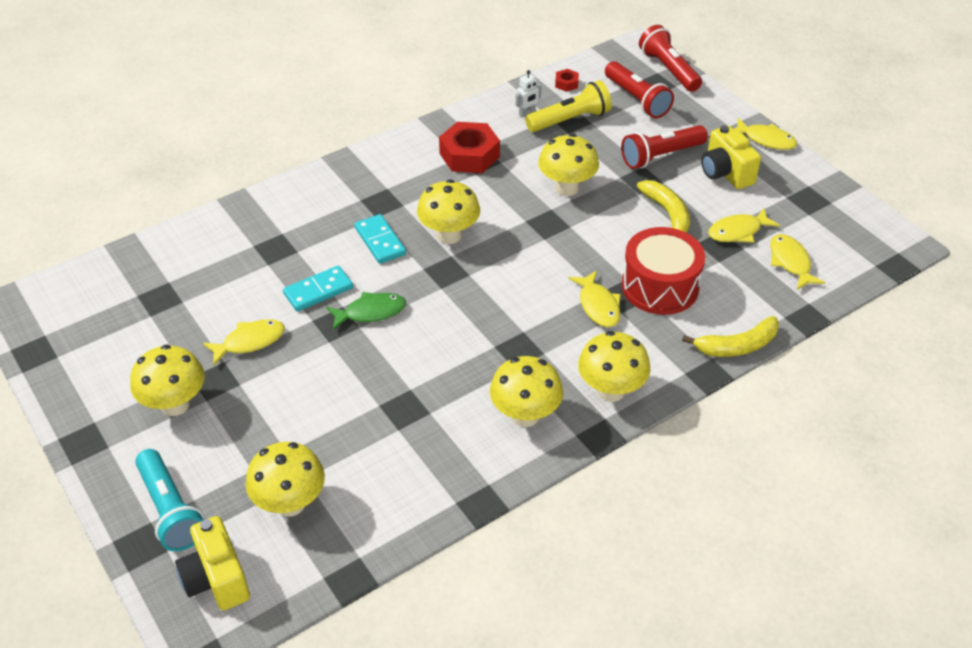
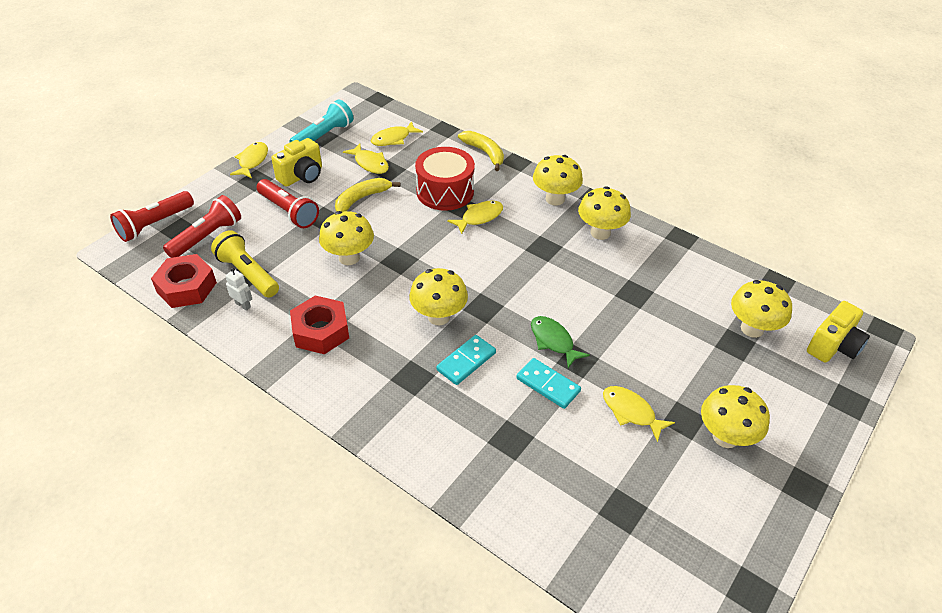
camera: 110 degrees left, 0 degrees up
(171, 510) = (810, 395): turquoise flashlight -> turquoise flashlight (324, 136)
(566, 83) = (186, 287): red nut -> red nut, size x2.16

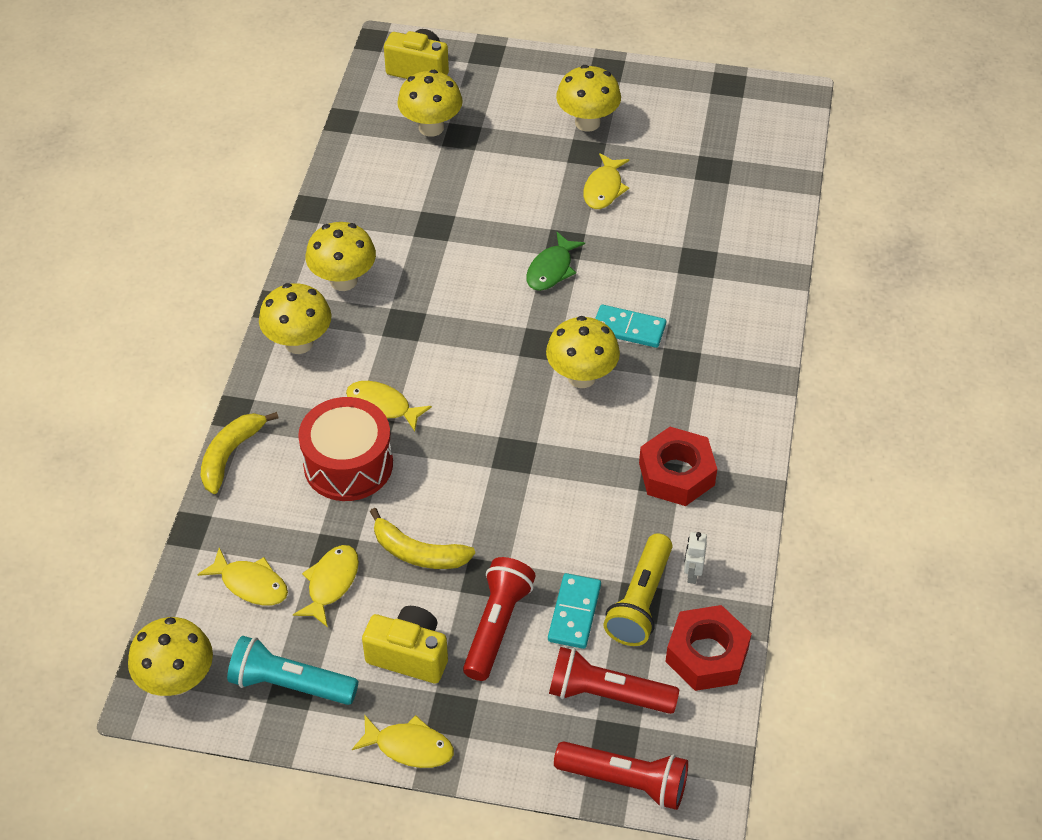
camera: 115 degrees left, 5 degrees up
(252, 161) = (409, 747): yellow fish -> yellow fish turned 150 degrees counterclockwise
(349, 258) = (542, 508): yellow mushroom -> yellow mushroom (177, 680)
(548, 385) = (613, 255): turquoise domino -> turquoise domino (574, 613)

